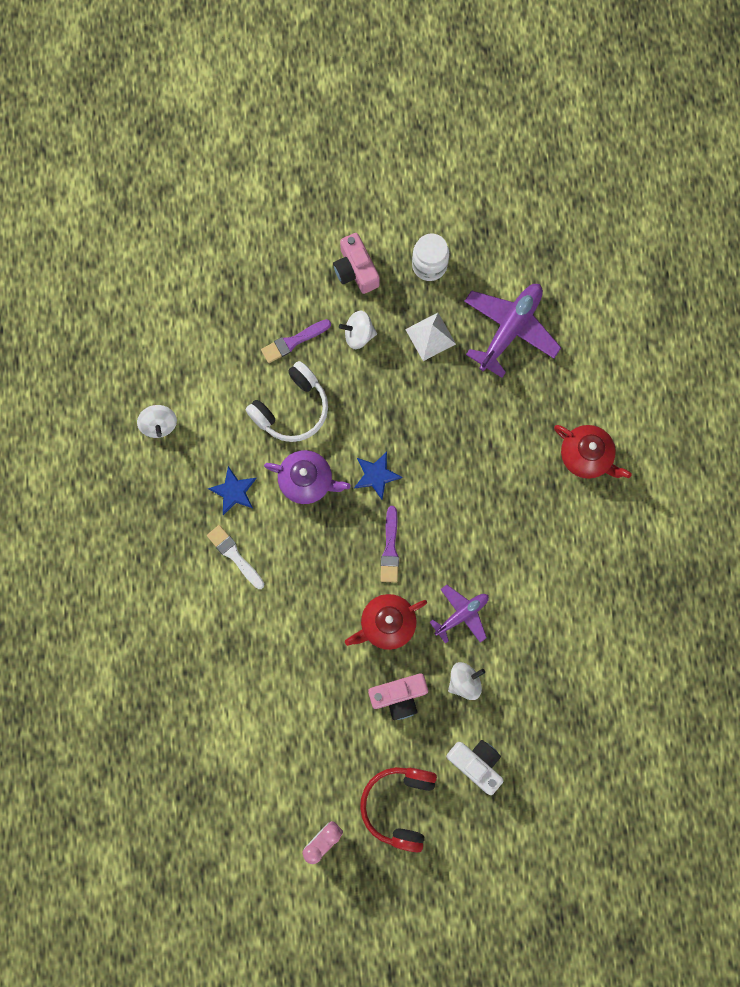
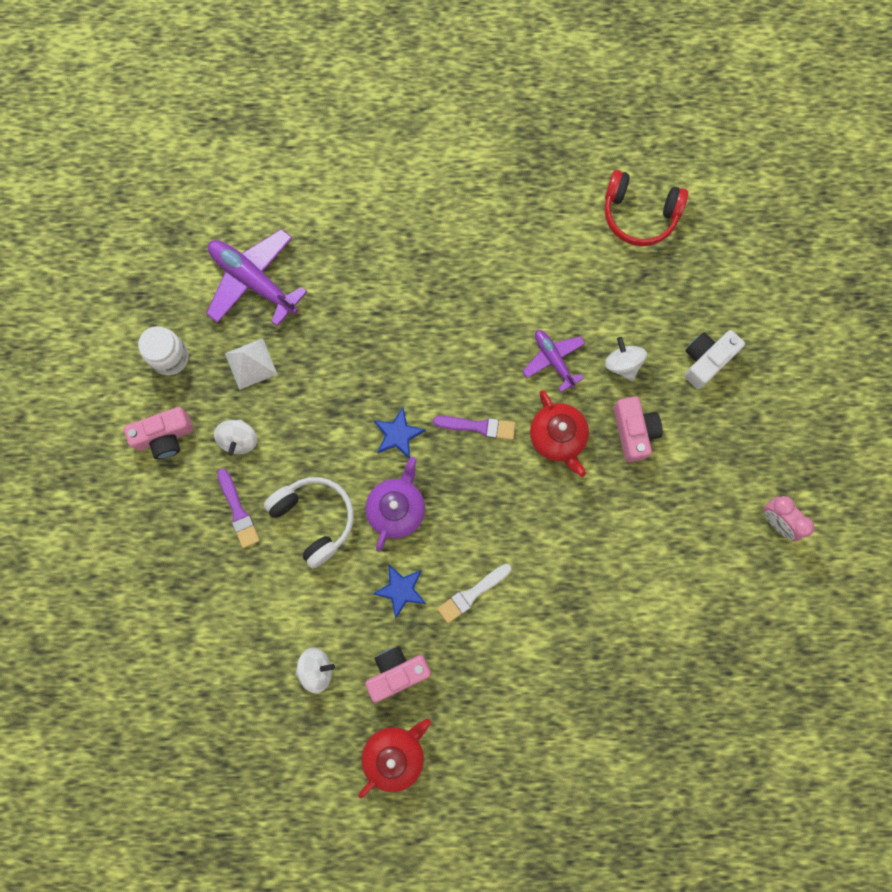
camera: 85 degrees left, 0 degrees up
(161, 495) = (397, 672): none -> pink camera
(399, 805) = (745, 441): red headphones -> red headphones (639, 214)
(586, 456) = (398, 219): red teapot -> red teapot (395, 755)

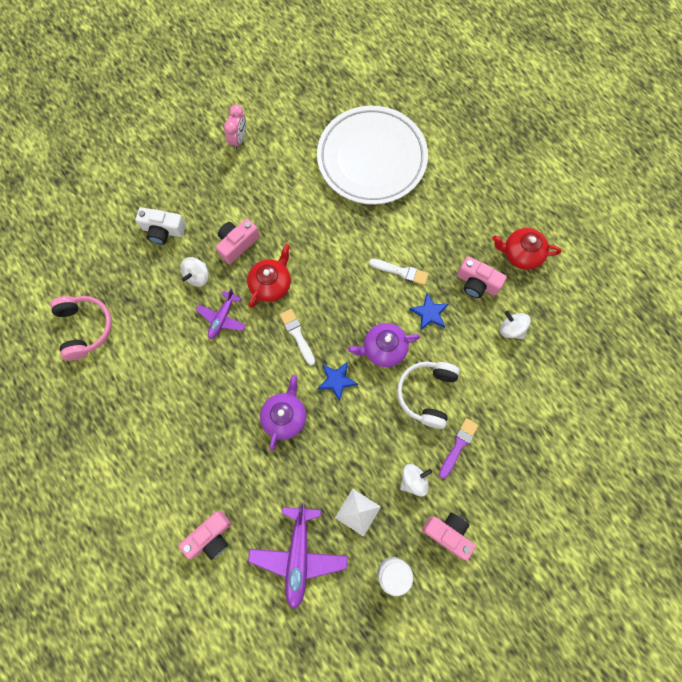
camera: 125 degrees left, 5 degrees down
(332, 212) = (210, 537): none -> pink camera
(398, 355) = (285, 416): none -> purple teapot
(478, 426) = (297, 335): purple brush -> white brush
(639, 214) = (85, 328): red headphones -> pink headphones
(643, 666) = (371, 158): none -> white plate

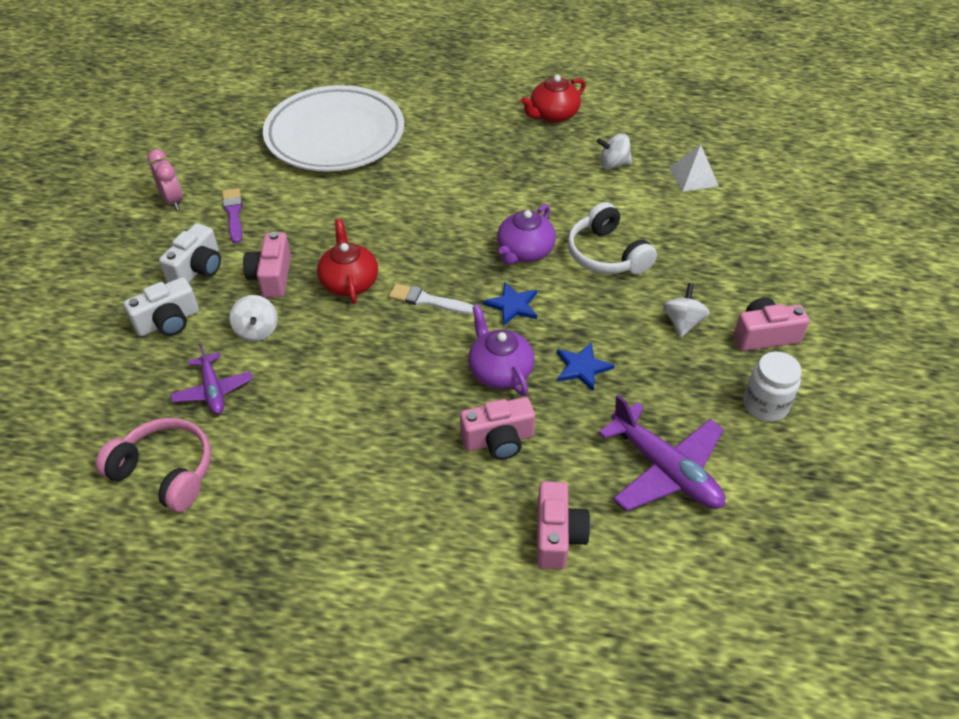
camera: 45 degrees left, 25 degrees down
(207, 204) = (197, 268): none -> white camera
(222, 318) = (329, 344): purple plane -> purple plane (213, 390)
(358, 512) = (669, 386): white pyramid -> white pyramid (693, 176)
(401, 272) = (467, 190): white brush -> none
(429, 313) = (531, 200): blue star -> blue star (582, 367)
(458, 446) = (683, 269): purple brush -> purple brush (233, 213)
(477, 283) = (543, 155): pink camera -> pink camera (498, 440)

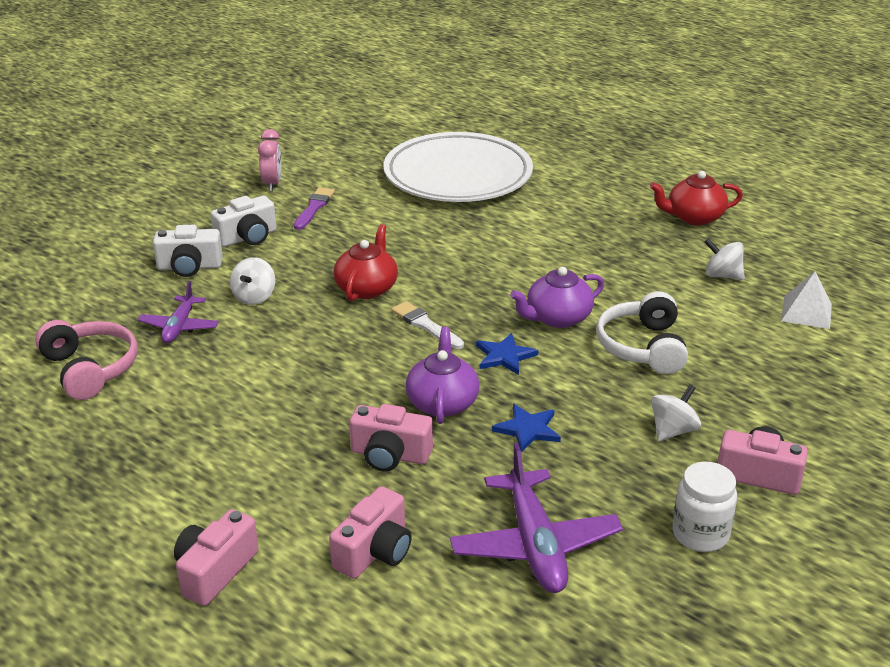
camera: 30 degrees right, 15 degrees down
(271, 277) = (303, 262): pink camera -> pink camera (215, 571)

